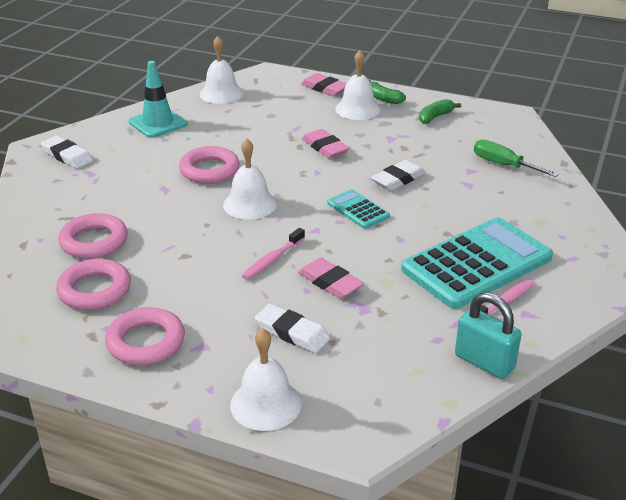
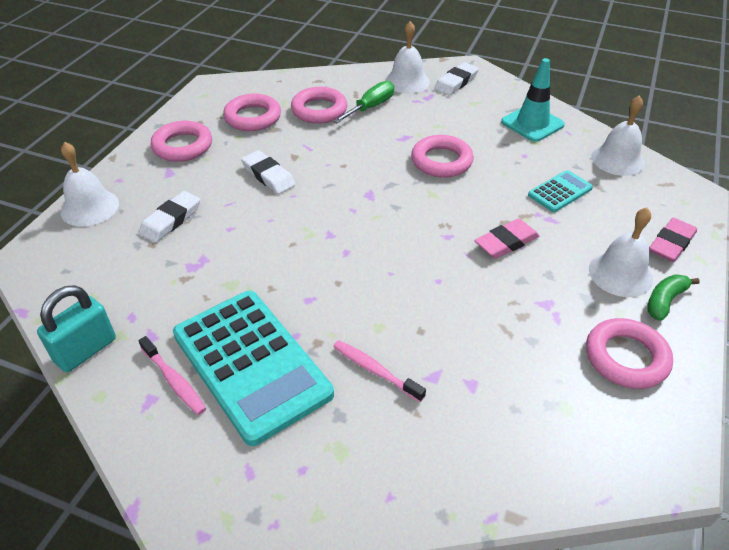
camera: 90 degrees right, 10 degrees up
(250, 204) = (378, 189): white bell -> white bell (407, 81)
(272, 259) = (281, 206): pink toothbrush -> pink toothbrush (375, 370)
(330, 282) = (238, 244): pink eraser -> none
(358, 210) = (368, 267): turquoise calculator -> turquoise calculator (560, 192)
(398, 179) = (438, 305): white eraser -> white eraser (268, 176)
(435, 117) = (626, 358): green banana -> pink ring
(503, 165) = (492, 427): green screwdriver -> green screwdriver (371, 107)

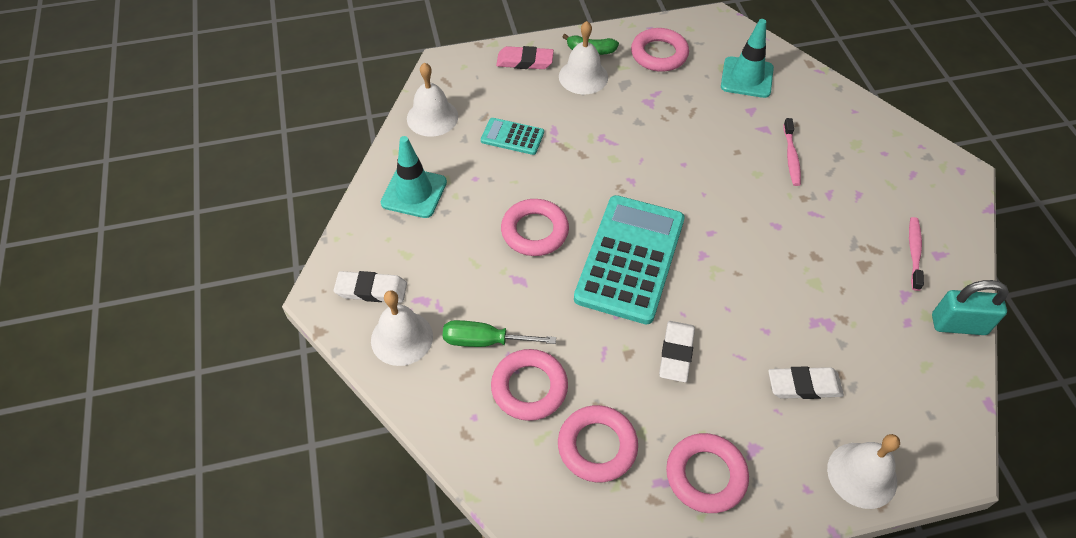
camera: 125 degrees left, 10 degrees up
(251, 364) = (857, 221): turquoise calculator -> turquoise calculator (630, 259)
(506, 242) = (606, 144): pink eraser -> none
(530, 419) = (747, 77): none -> turquoise traffic cone

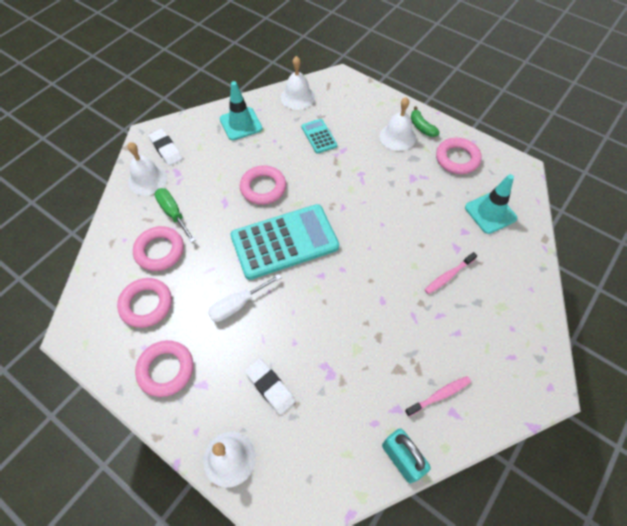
camera: 50 degrees right, 5 degrees up
(525, 61) = (379, 106): pink eraser -> none
(676, 353) = (237, 305): white eraser -> white screwdriver

